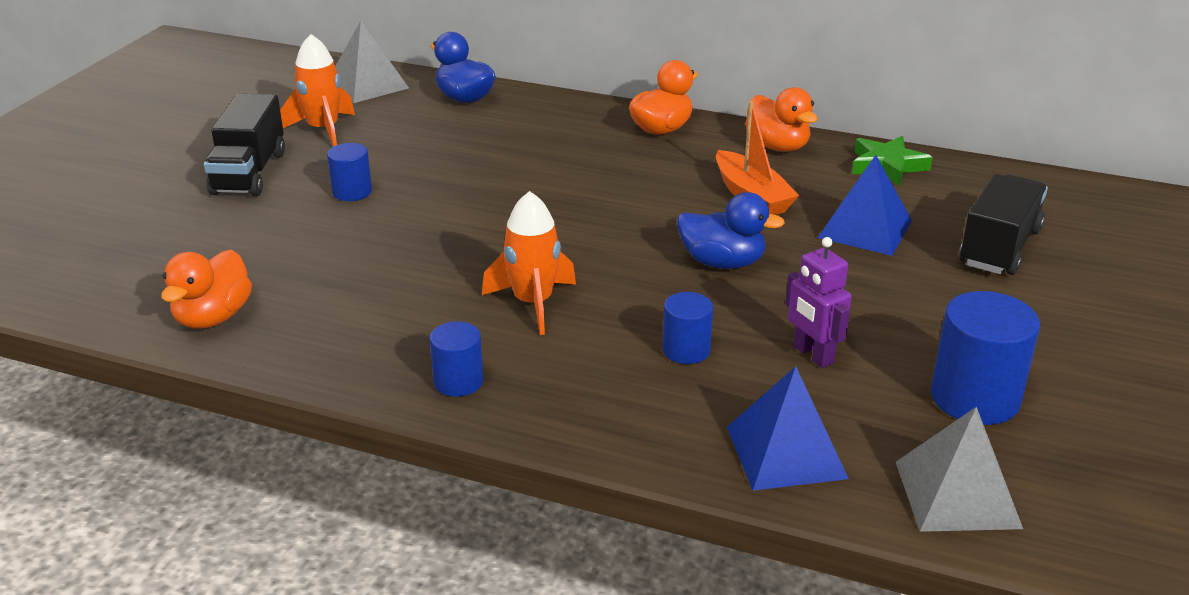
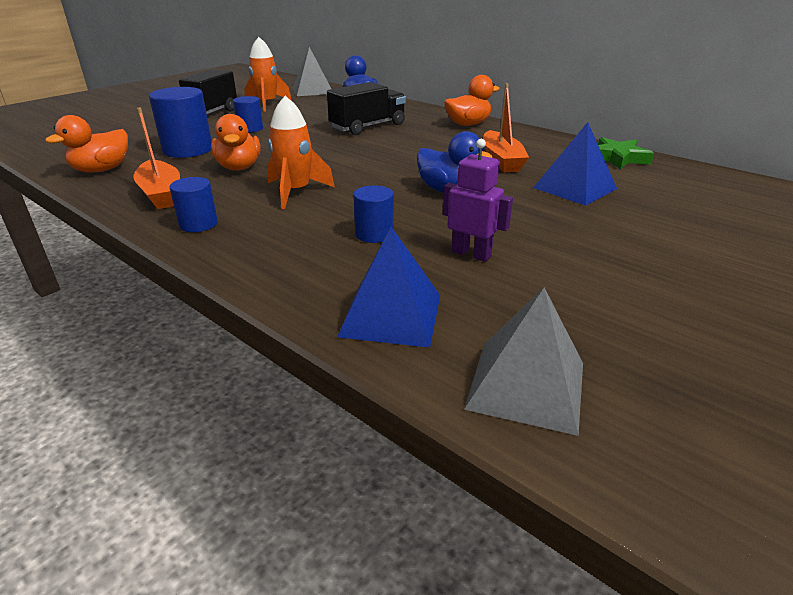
camera: 20 degrees right, 0 degrees up
(354, 343) = (161, 194): none -> orange boat
(777, 146) = (541, 140): orange duck -> orange duck (239, 167)
(812, 355) = (471, 254): purple robot -> purple robot turned 135 degrees clockwise
(975, 398) = (596, 310): blue cylinder -> blue cylinder (188, 150)
(999, 247) = (683, 213): black truck -> black truck (368, 127)

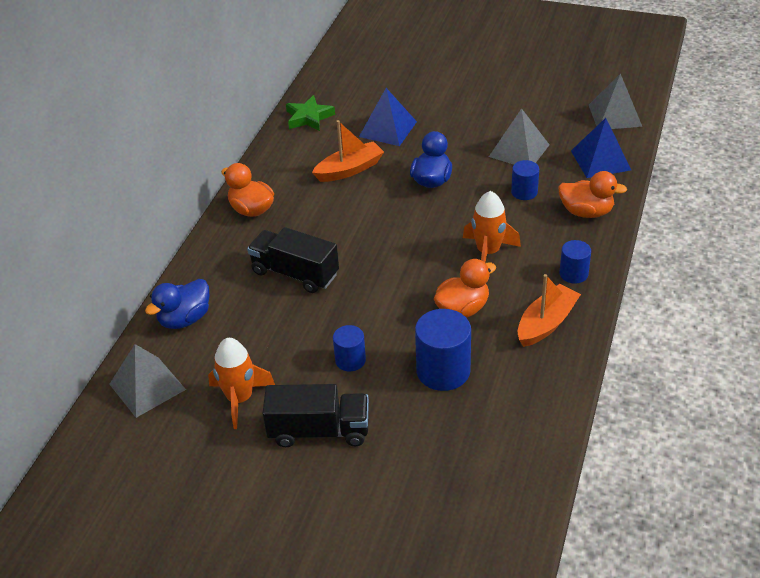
camera: 110 degrees left, 10 degrees up
(102, 170) = (531, 399): orange duck -> orange duck (586, 212)
(471, 254) = (519, 150): purple robot -> grey pyramid

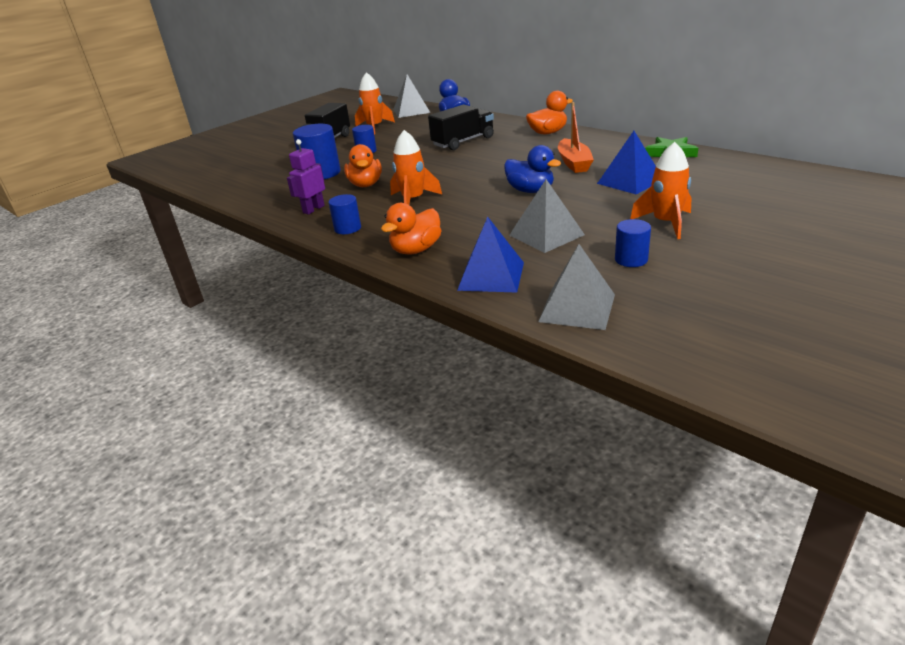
camera: 115 degrees right, 10 degrees down
(468, 100) = (666, 223): none -> orange rocket
(524, 192) = (475, 226): blue cylinder -> blue cylinder (631, 259)
(546, 323) = (313, 209): orange boat -> purple robot

